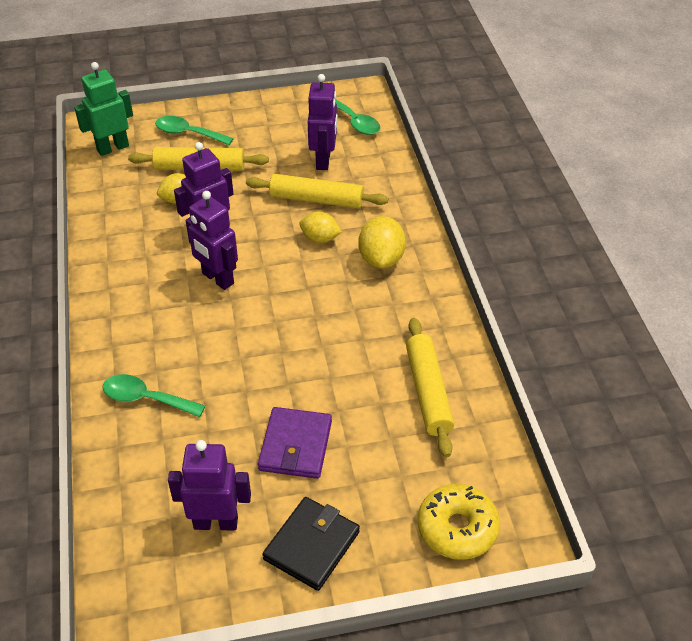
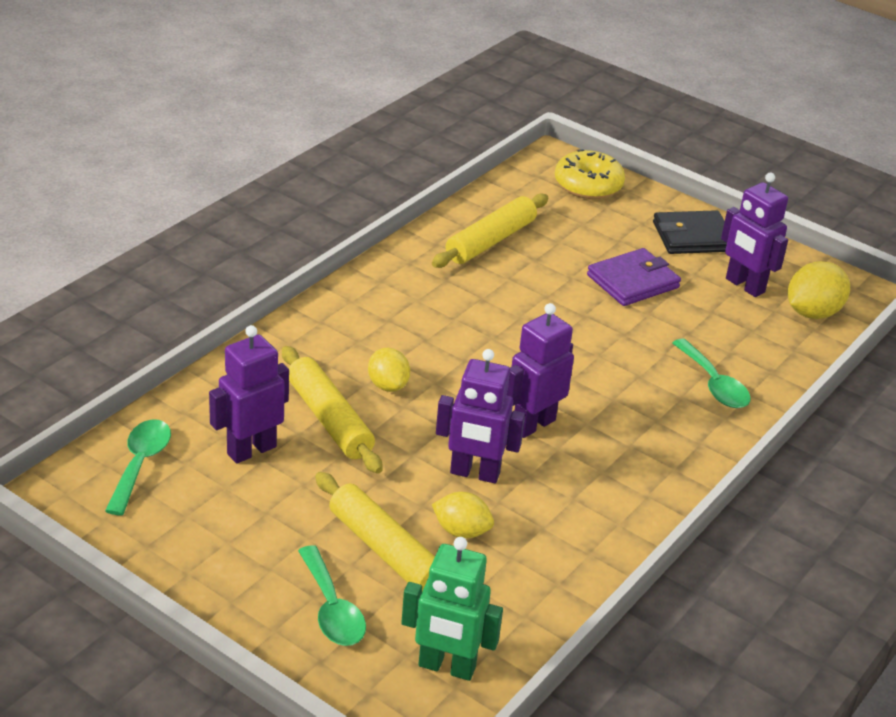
camera: 135 degrees left, 10 degrees down
(217, 279) = (533, 424): purple robot -> purple robot turned 135 degrees counterclockwise
(381, 259) = (367, 331): yellow lemon -> yellow lemon (812, 313)

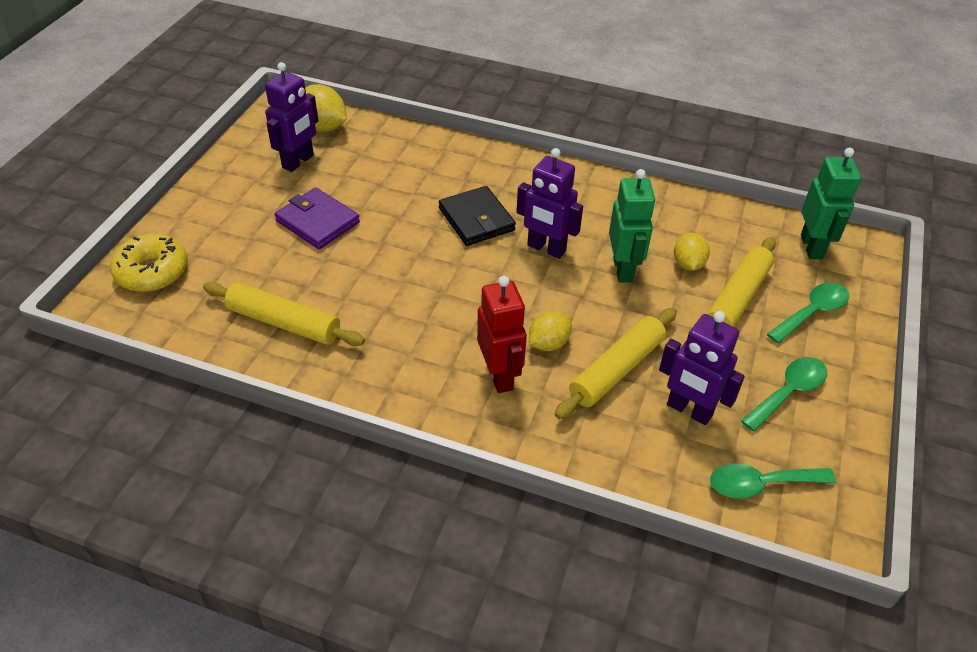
camera: 105 degrees left, 10 degrees up
(362, 344) = (500, 376): none -> red robot
(474, 473) = (623, 269): purple robot -> green robot
(692, 237) = (230, 195): black wallet -> black wallet (476, 219)
(714, 384) = (441, 166): green spoon -> green spoon (788, 392)

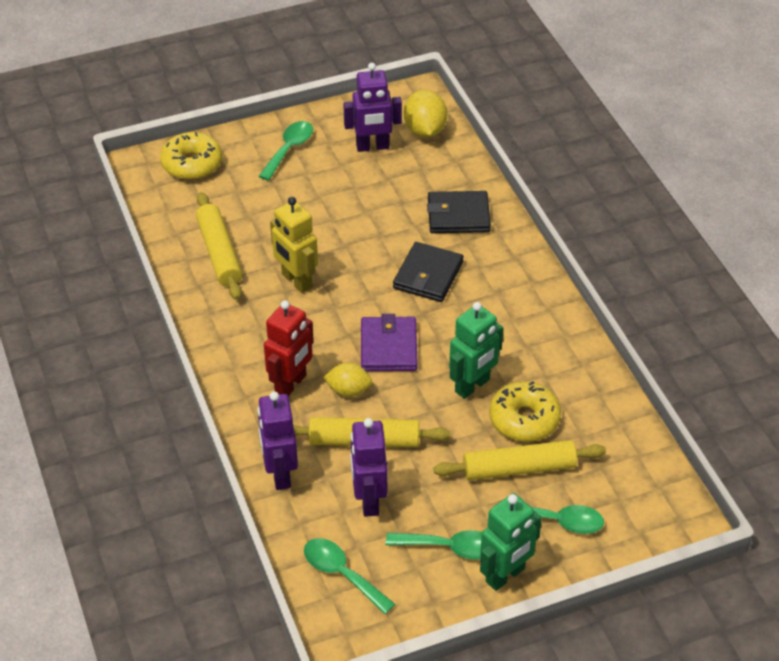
camera: 50 degrees right, 0 degrees up
(229, 205) = (289, 149): none -> green spoon
(317, 222) = (326, 200): purple wallet -> purple wallet (388, 347)
(384, 296) = (296, 281): none -> yellow robot
(435, 166) = (458, 215): none -> black wallet
(546, 248) = (443, 331): purple robot -> purple robot (280, 474)
(688, 264) = (524, 419): yellow lemon -> yellow donut
(812, 247) = (641, 484): green robot -> green robot (505, 575)

